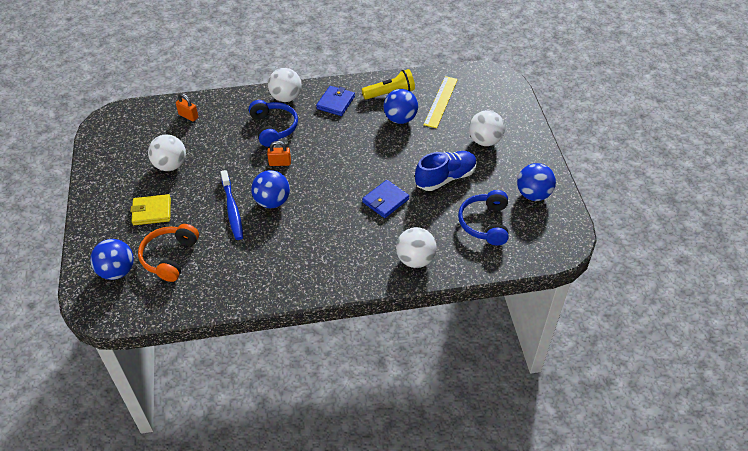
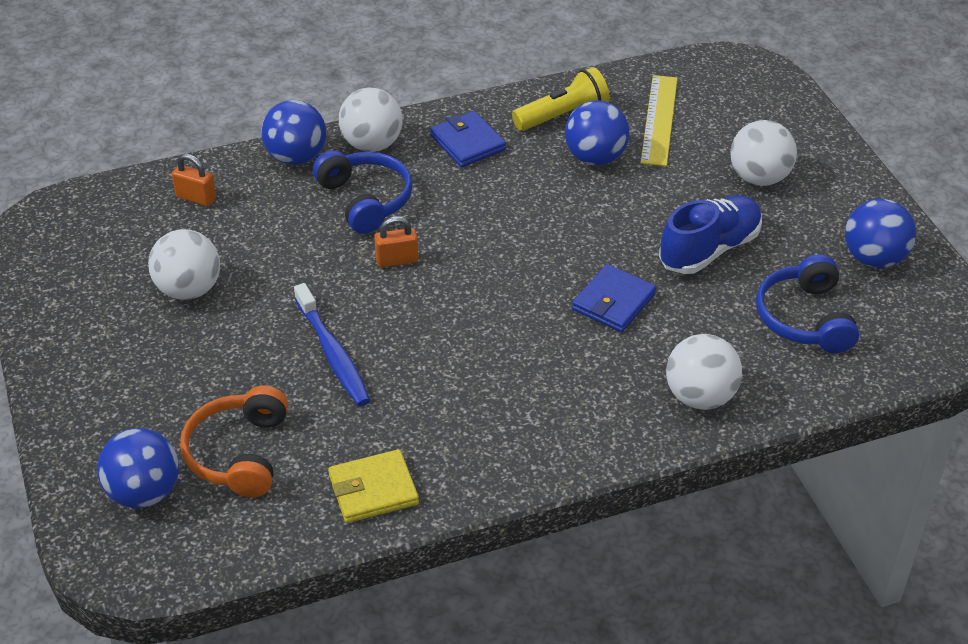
camera: 10 degrees left, 5 degrees down
(152, 211) = (178, 377): yellow wallet -> yellow wallet (373, 490)
(272, 201) = (404, 330): blue ball -> blue ball (296, 157)
(335, 102) = (467, 143): blue wallet -> blue wallet turned 45 degrees counterclockwise

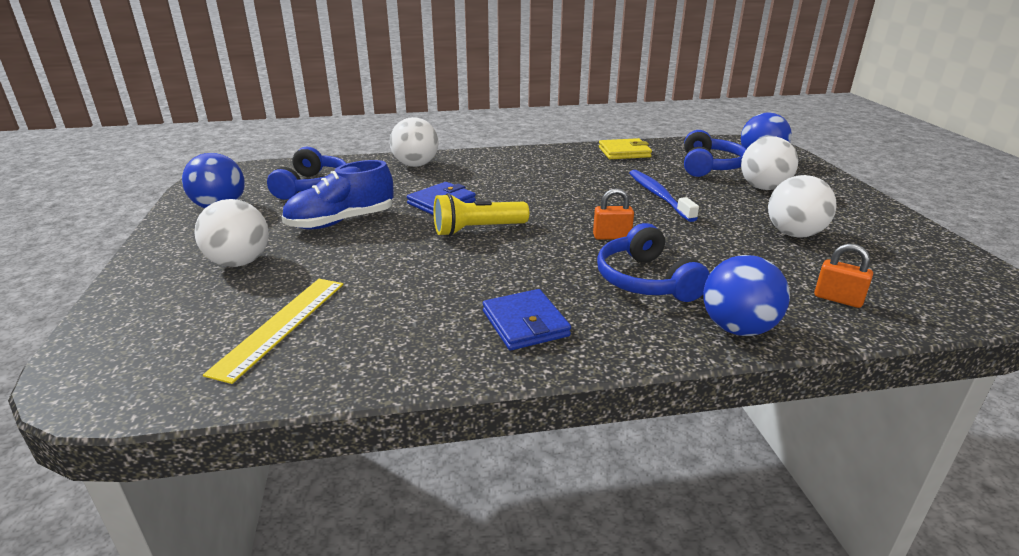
camera: 170 degrees left, 15 degrees down
(239, 453) = (709, 166): orange headphones -> blue headphones
(372, 144) = (644, 333): white ball -> white ball (763, 188)
(563, 115) = (393, 343): yellow flashlight -> yellow flashlight (477, 230)
(595, 158) = (387, 294): blue ball -> none

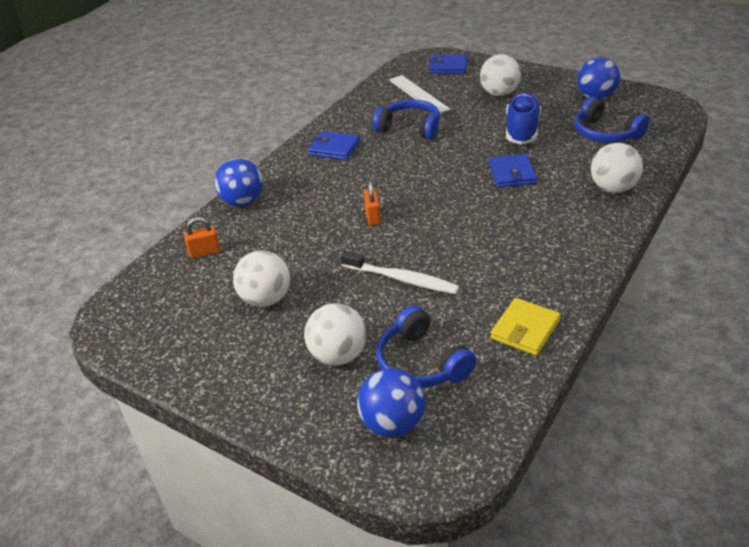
camera: 135 degrees right, 10 degrees up
(139, 339) = (448, 67): none -> blue wallet
(281, 325) = (418, 94): yellow ruler -> white ruler
(477, 230) = (449, 172): yellow flashlight -> none
(611, 236) = (373, 217): orange padlock -> orange padlock turned 45 degrees counterclockwise
(646, 280) = (314, 200): blue headphones -> blue headphones (410, 128)
(658, 196) = (402, 279): blue toothbrush -> white toothbrush

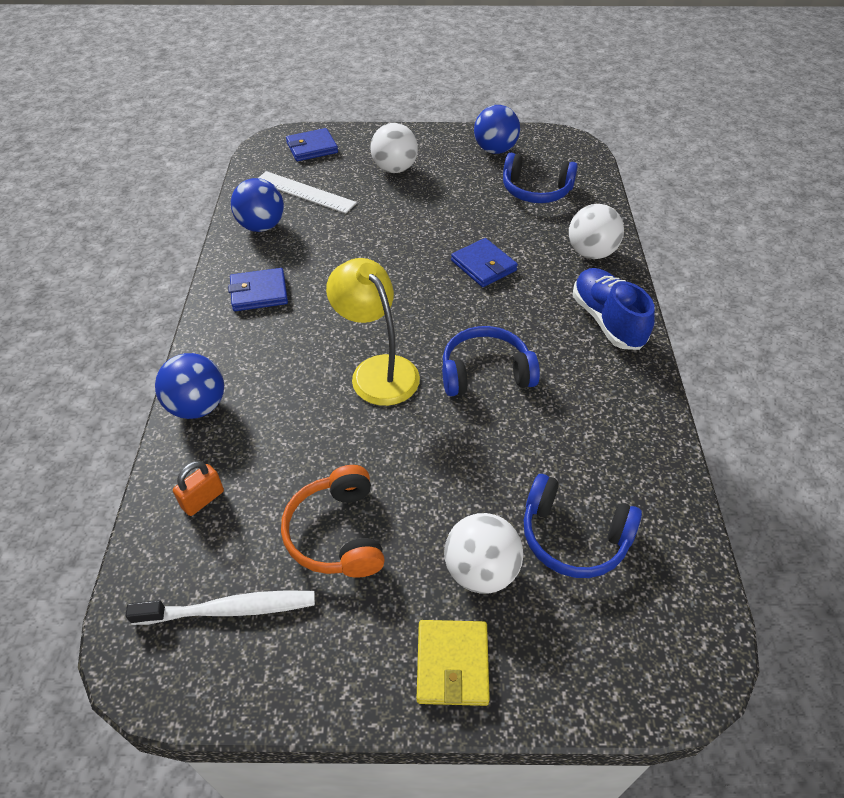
camera: 35 degrees left, 10 degrees up
(266, 299) = (337, 533): white ball -> orange headphones
(373, 217) = (377, 370): orange padlock -> yellow lamp
(393, 424) = (605, 628): blue ball -> blue ball (261, 226)
(402, 279) = (472, 439): white toothbrush -> white toothbrush (230, 609)
(410, 128) = (329, 239): blue headphones -> blue headphones (485, 372)
(522, 130) = (453, 209): blue shoe -> blue shoe (607, 320)
(525, 329) = (638, 449): yellow wallet -> yellow wallet (452, 664)

